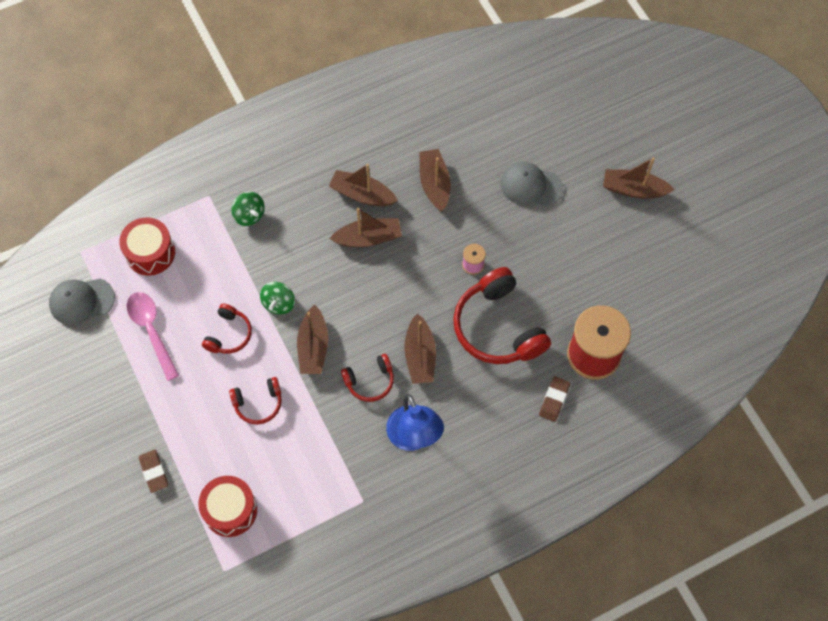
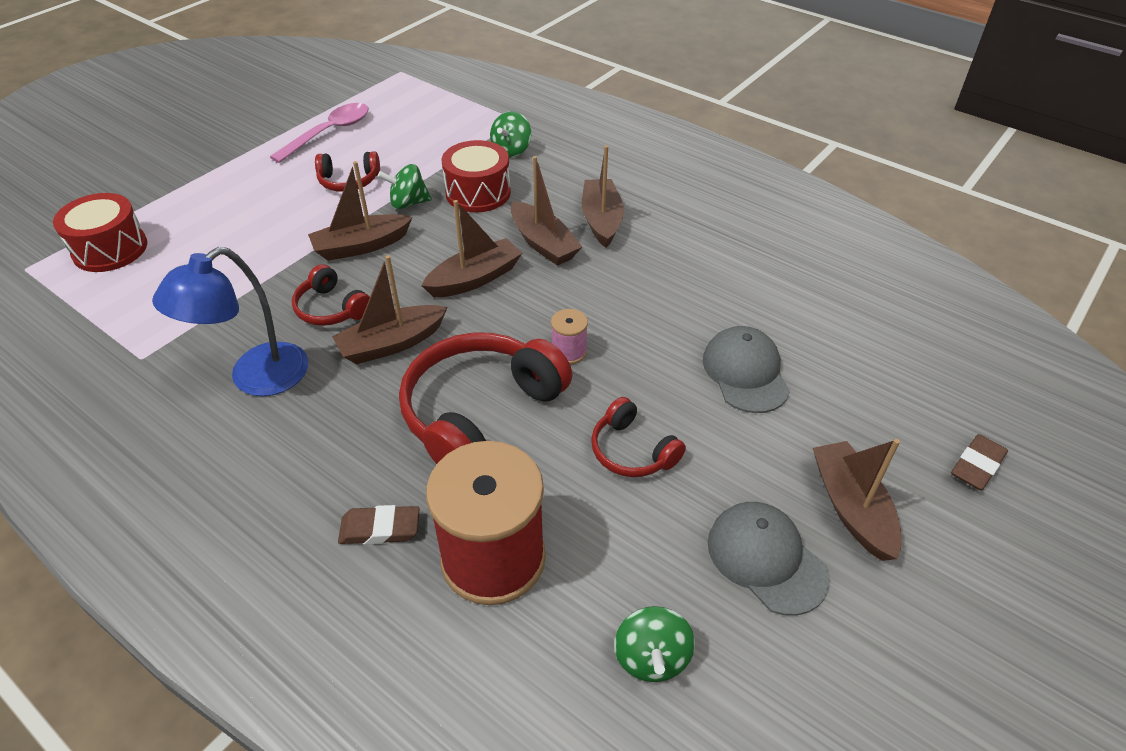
camera: 65 degrees right, 20 degrees down
(81, 301) = (344, 86): grey cap -> grey cap (766, 559)
(150, 253) = (423, 106): red drum -> red drum (478, 193)
(154, 472) = (152, 183): brown eraser -> brown eraser (977, 466)
(258, 403) = (264, 228): red headphones -> red headphones (632, 451)
(434, 184) = (666, 275): brown boat -> brown boat (474, 279)
(670, 310) = (651, 657): none -> green spinning top

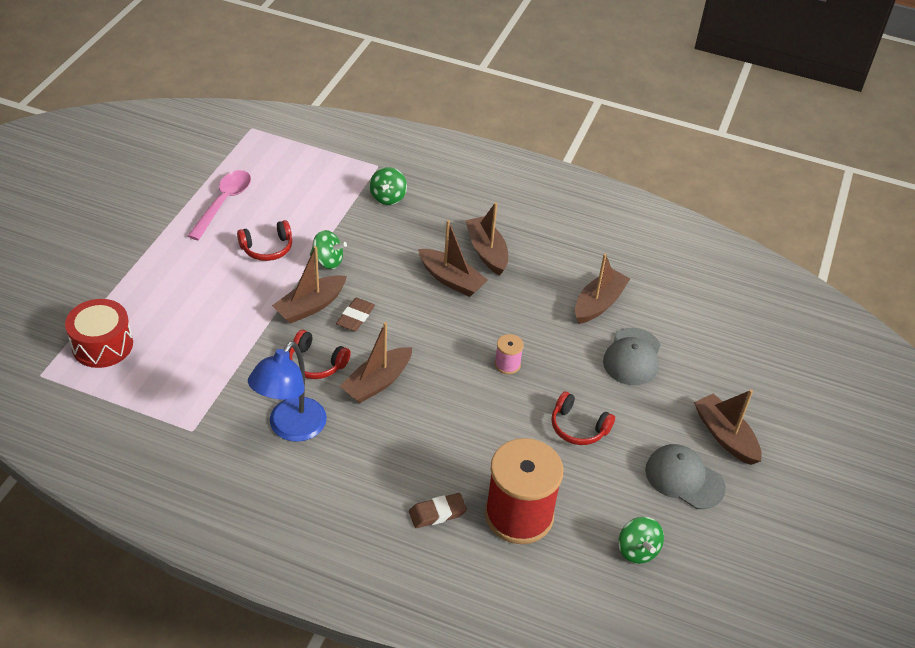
camera: 20 degrees left, 0 degrees up
(408, 203) = (328, 261): green spinning top -> green spinning top turned 135 degrees counterclockwise
(474, 279) = (413, 319): brown boat -> brown boat (598, 303)
(478, 193) = (379, 242): red drum -> none
(480, 412) = (465, 421): red headphones -> none
(745, 372) = (632, 357): grey cap -> grey cap turned 135 degrees counterclockwise
(977, 466) = (792, 393): brown eraser -> brown eraser (355, 317)

